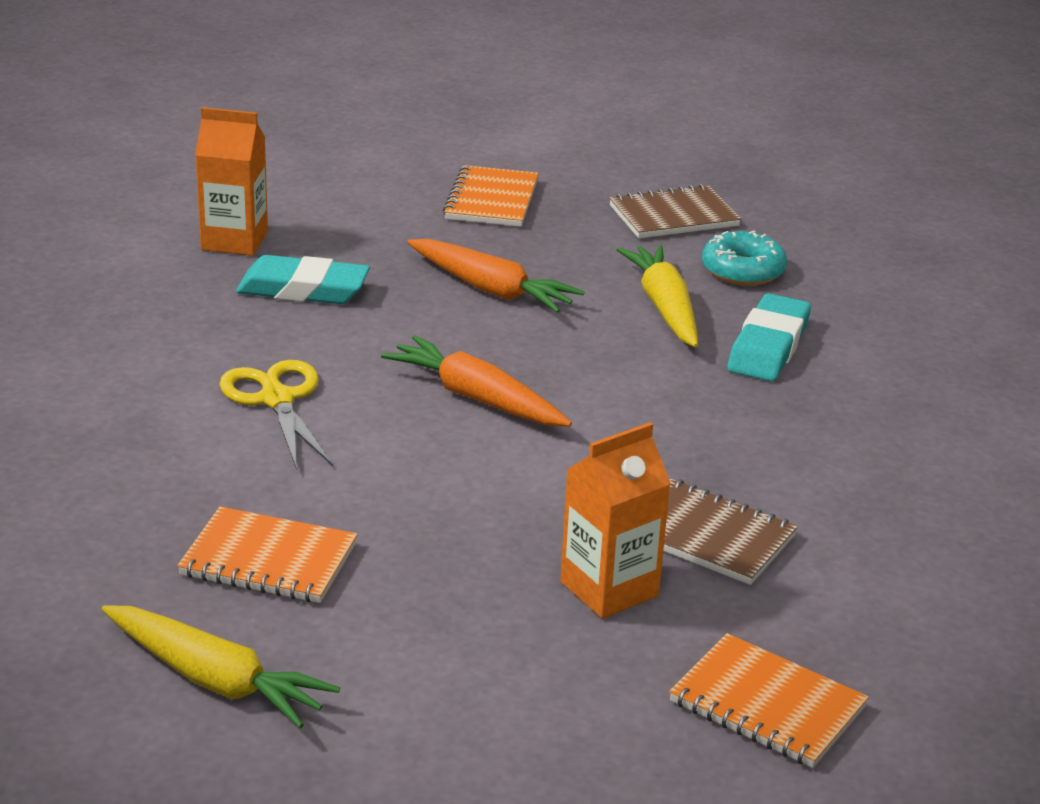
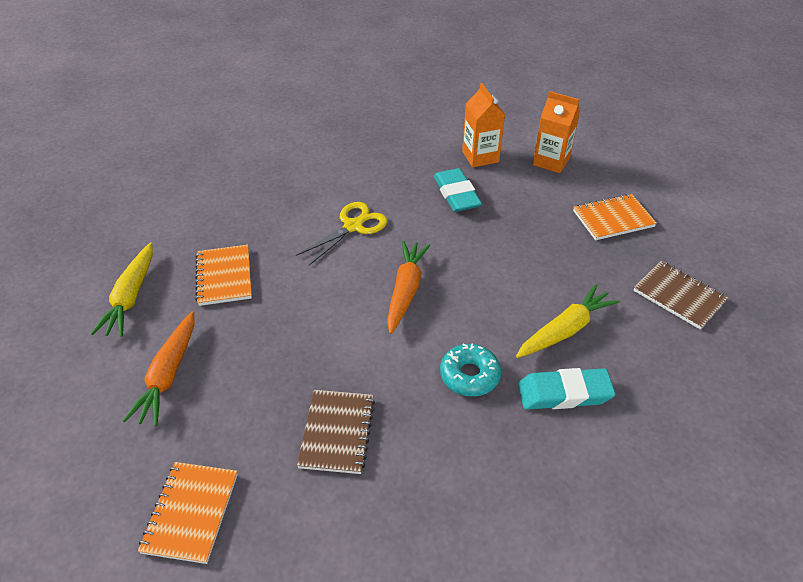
camera: 65 degrees right, 15 degrees up
(491, 289) = (517, 255): orange carrot -> orange carrot (168, 375)
(609, 589) = (264, 406): orange carton -> orange carton (551, 161)
(743, 270) = (646, 350): turquoise donut -> turquoise donut (469, 375)

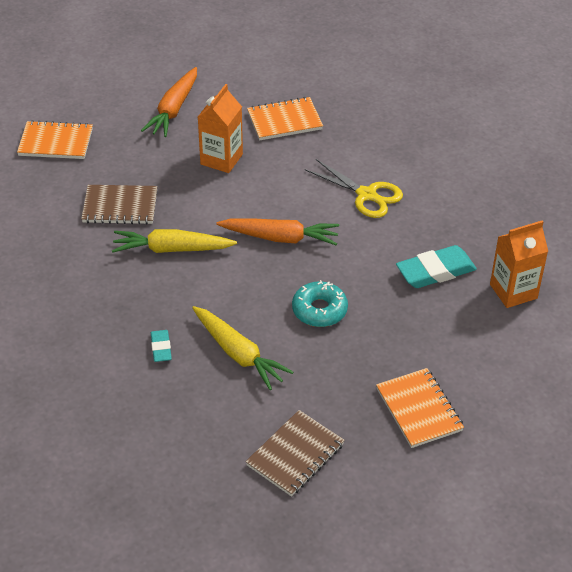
camera: 85 degrees right, 0 degrees up
(131, 297) = (254, 74): yellow carrot -> yellow carrot (171, 249)
(168, 375) = (174, 109): orange carrot -> orange carrot turned 75 degrees counterclockwise
(469, 375) = (179, 284): turquoise donut -> turquoise donut (319, 310)
(551, 161) = (521, 358): orange carton -> orange carton (221, 159)
(564, 393) = (161, 348): turquoise eraser -> turquoise eraser, size x0.54

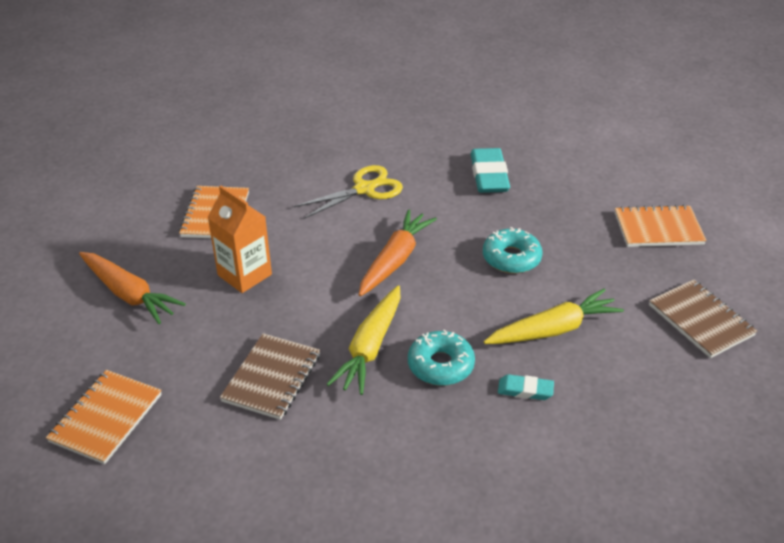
camera: 70 degrees left, 5 degrees down
(169, 293) = (440, 365): none -> turquoise donut
(513, 291) = (531, 141): orange carton -> none

